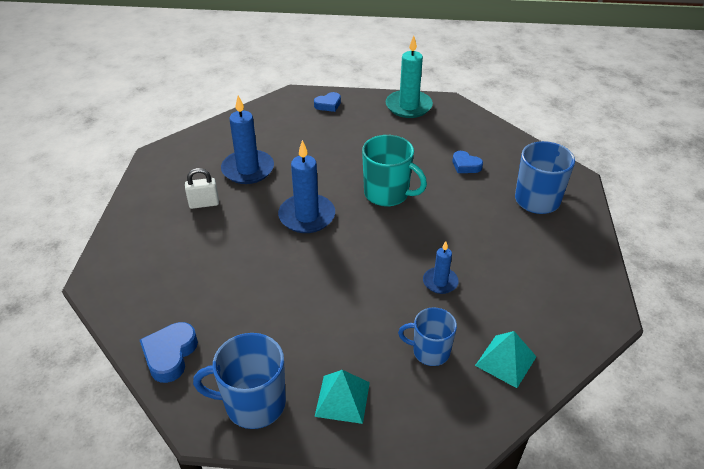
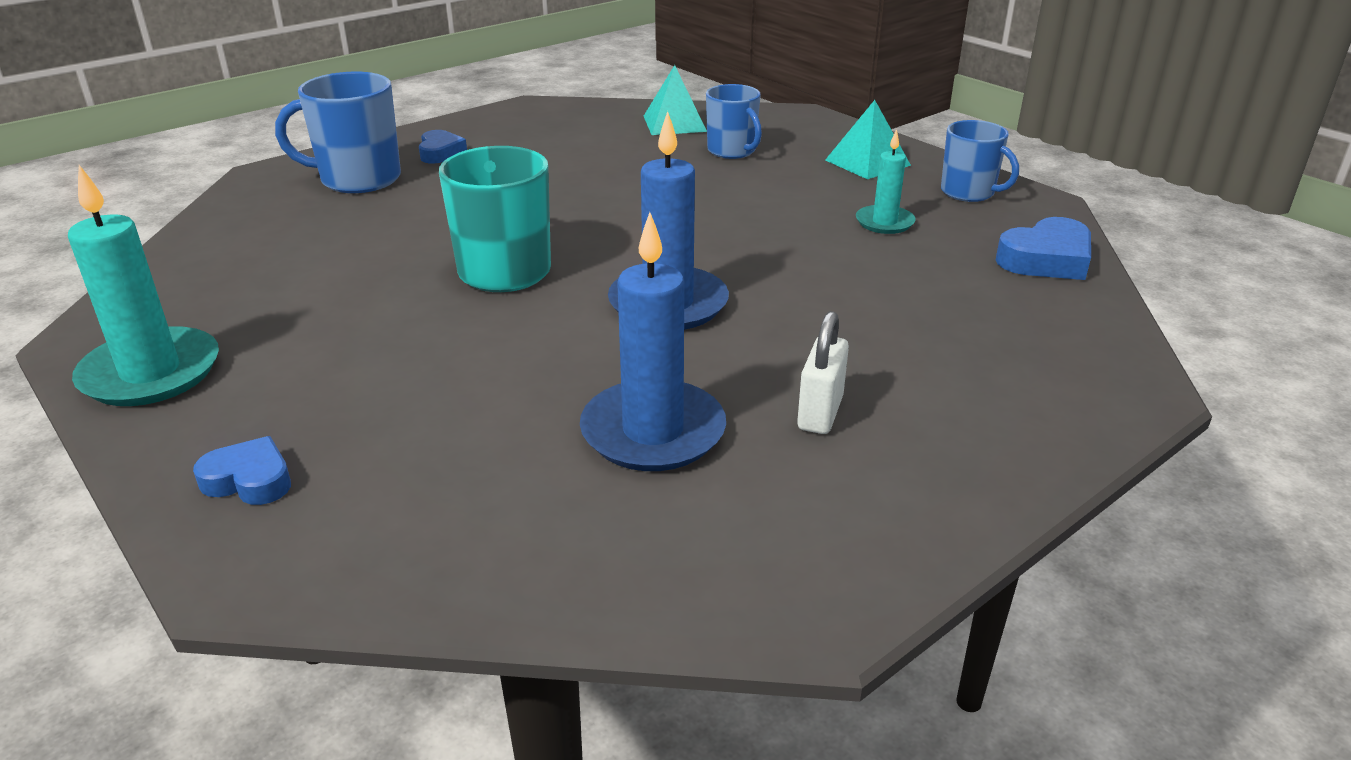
camera: 135 degrees left, 10 degrees down
(204, 204) = (820, 413): white padlock -> white padlock turned 75 degrees clockwise
(253, 403) = (968, 192): blue mug -> blue mug, size x0.66
(275, 333) = (884, 222): none -> turquoise candle
(440, 282) = (626, 178): blue candle -> none
(465, 165) = (331, 245): blue heart -> blue heart (440, 152)

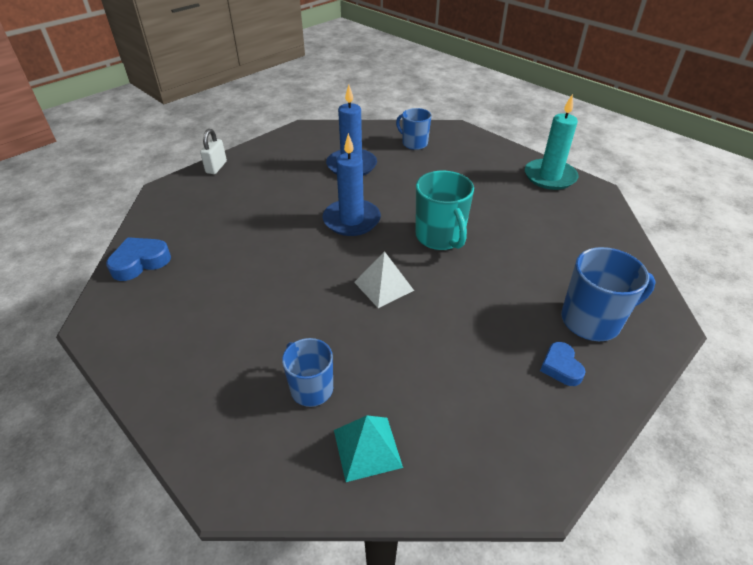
camera: 175 degrees right, 10 degrees up
(249, 480) = (475, 146): blue heart -> none
(628, 218) = (384, 286): none -> white pyramid
(820, 413) = (291, 174): white padlock -> white padlock (216, 167)
(867, 162) = (197, 374): turquoise pyramid -> none
(884, 222) = (218, 291): turquoise candle -> none
(968, 192) = (140, 332): blue mug -> blue mug (414, 143)

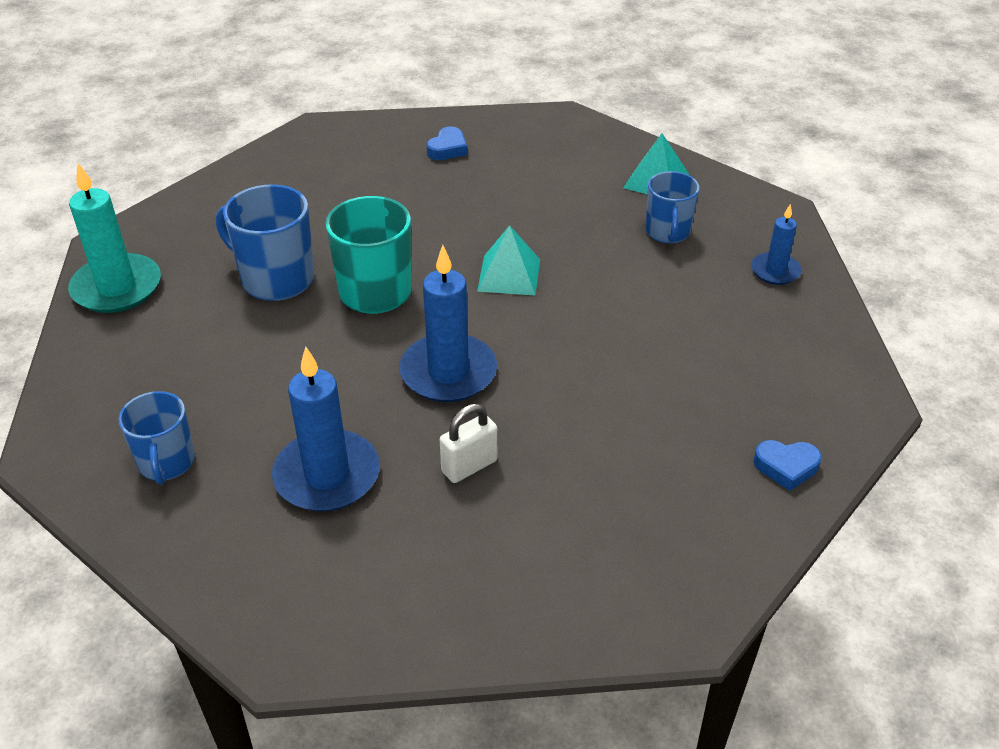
camera: 140 degrees left, 0 degrees up
(140, 262) = (786, 467): blue heart -> blue heart, size x0.66
(200, 400) = (775, 271): none -> blue candle
(216, 167) = (555, 628): white padlock -> white padlock (469, 466)
(384, 286) = (509, 275): white pyramid -> turquoise pyramid
(592, 321) = (369, 157): blue mug -> blue mug (276, 279)

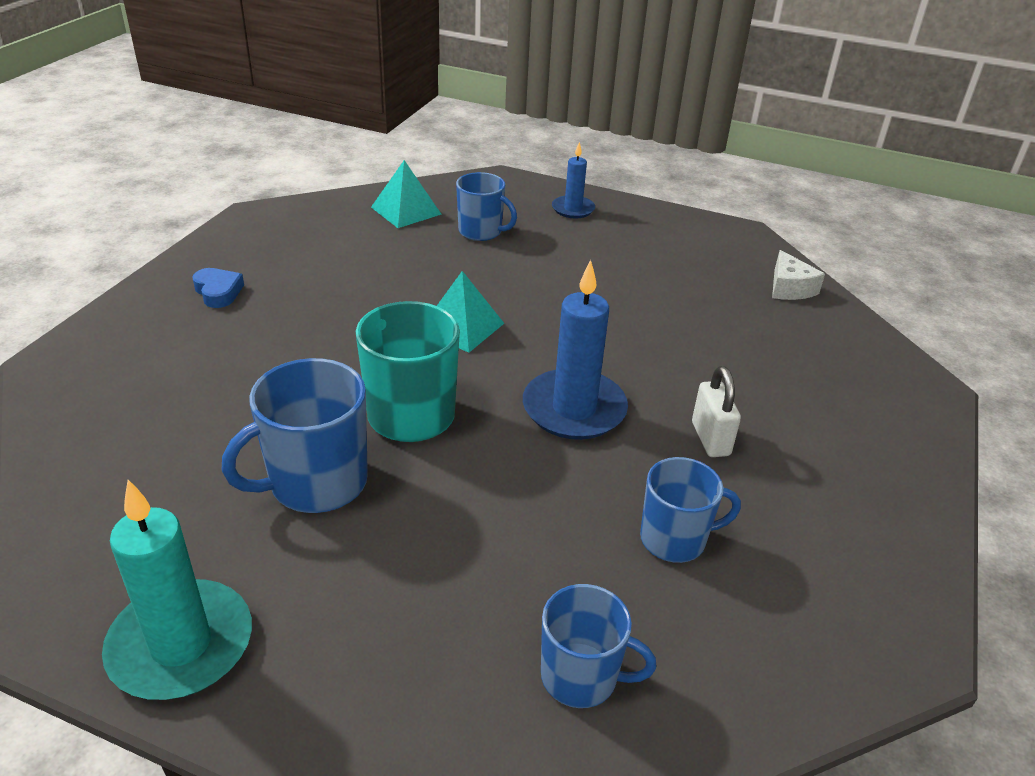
camera: 65 degrees left, 5 degrees down
(327, 475) = (674, 539): blue candle -> blue mug
(786, 467) = (789, 288): blue heart -> white cheese

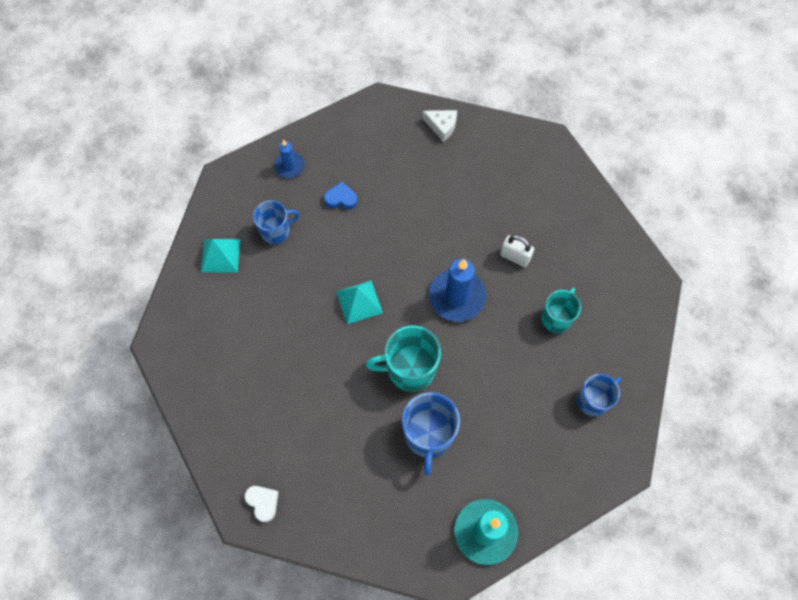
camera: 50 degrees left, 30 degrees up
(83, 370) = (263, 502): none -> white heart
(218, 292) = (235, 403): blue heart -> blue heart (341, 199)
(674, 539) = (556, 318): blue mug -> turquoise mug

